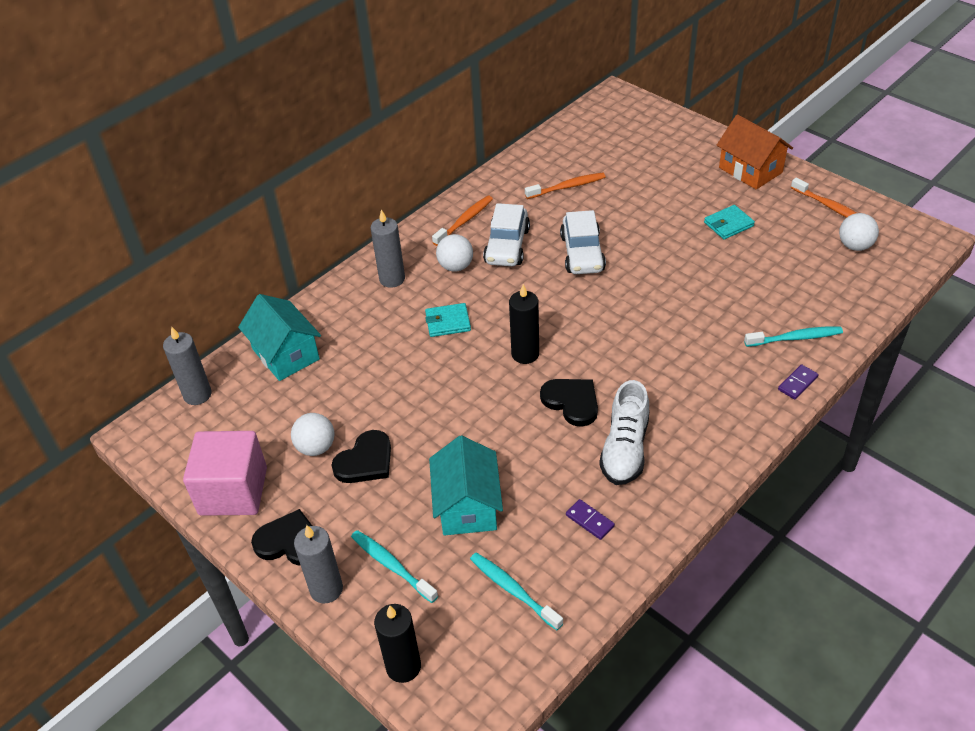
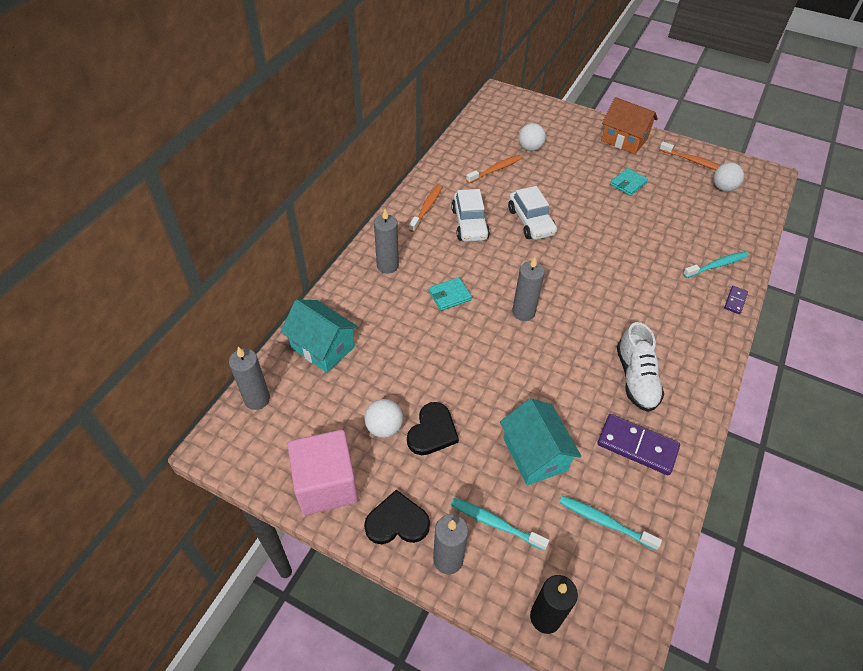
camera: 20 degrees left, 5 degrees up
(455, 266) = (436, 247): white ball -> white ball (530, 148)
(525, 354) = (523, 312): black candle -> grey candle
(571, 402) = (577, 346): black heart -> none
(590, 520) = (637, 446): purple domino -> purple domino, size x1.94

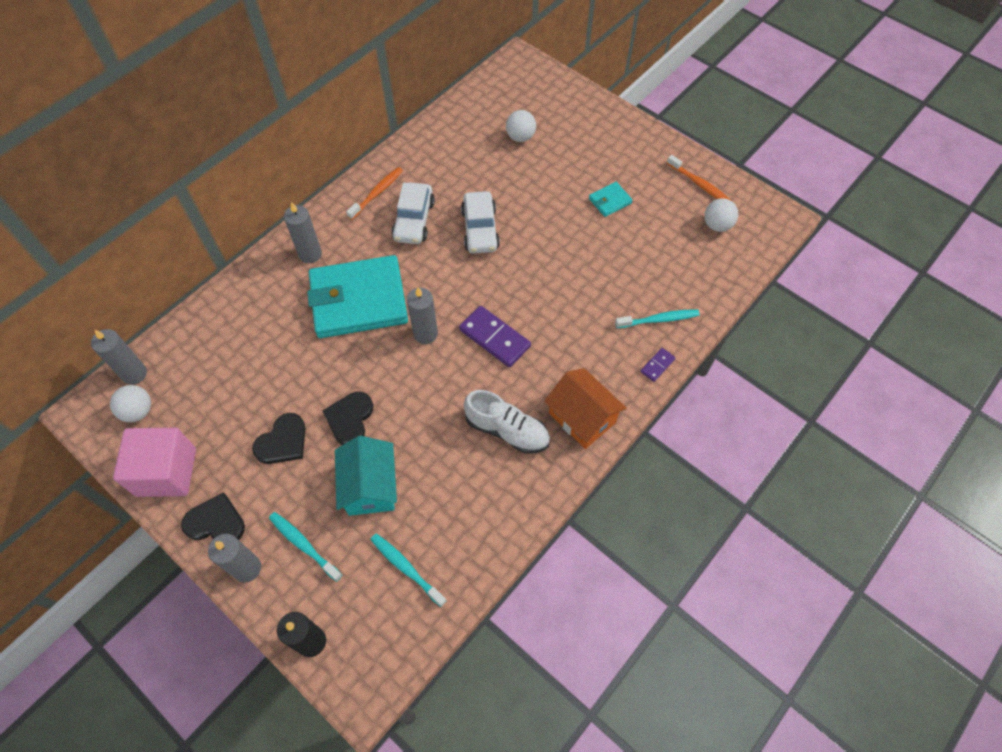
camera: 15 degrees right, 10 degrees up
(323, 347) = (214, 332): turquoise house -> none
(384, 427) = (240, 428): white ball -> white ball (138, 411)
(449, 295) = (359, 300): turquoise wallet -> turquoise wallet, size x2.45
(488, 398) = (350, 419): none -> black heart
(495, 169) = (470, 158): orange toothbrush -> none
(624, 140) = (633, 143): orange house -> orange house (582, 417)
(636, 378) = (507, 430): white shoe -> white shoe turned 75 degrees counterclockwise
(637, 446) = (474, 501): purple domino -> purple domino (495, 338)

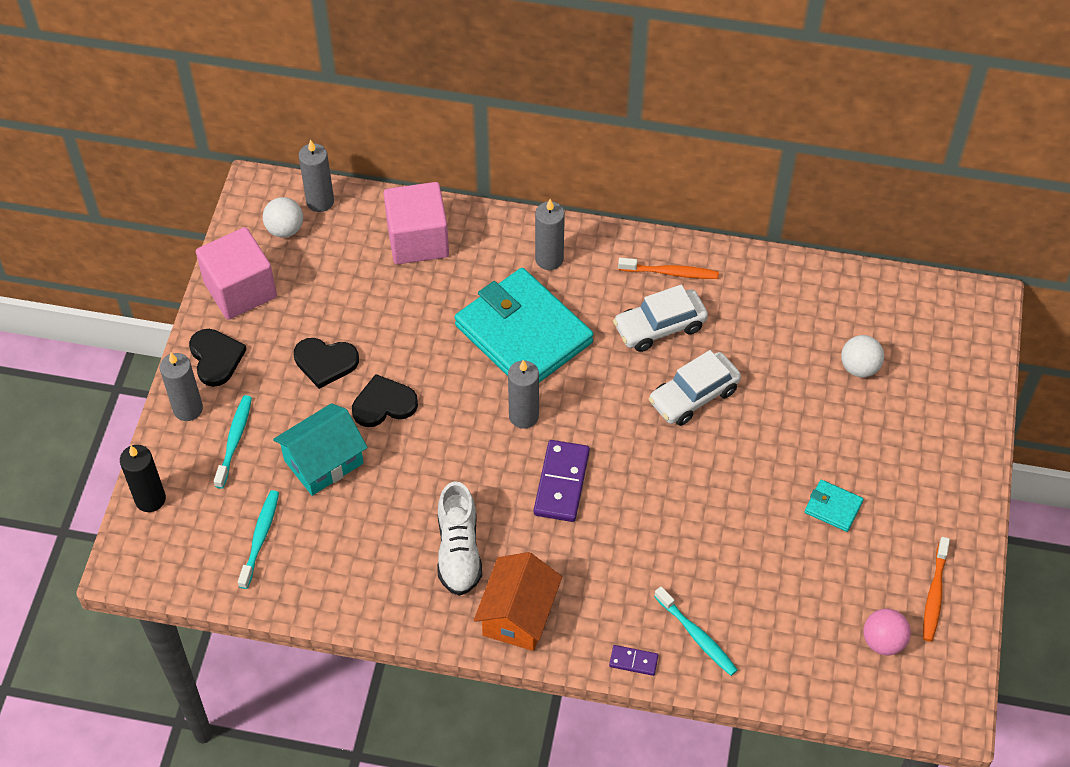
camera: 60 degrees right, 5 degrees down
(226, 326) = (418, 240): none -> pink cube
(717, 225) = (883, 641): white ball -> pink ball

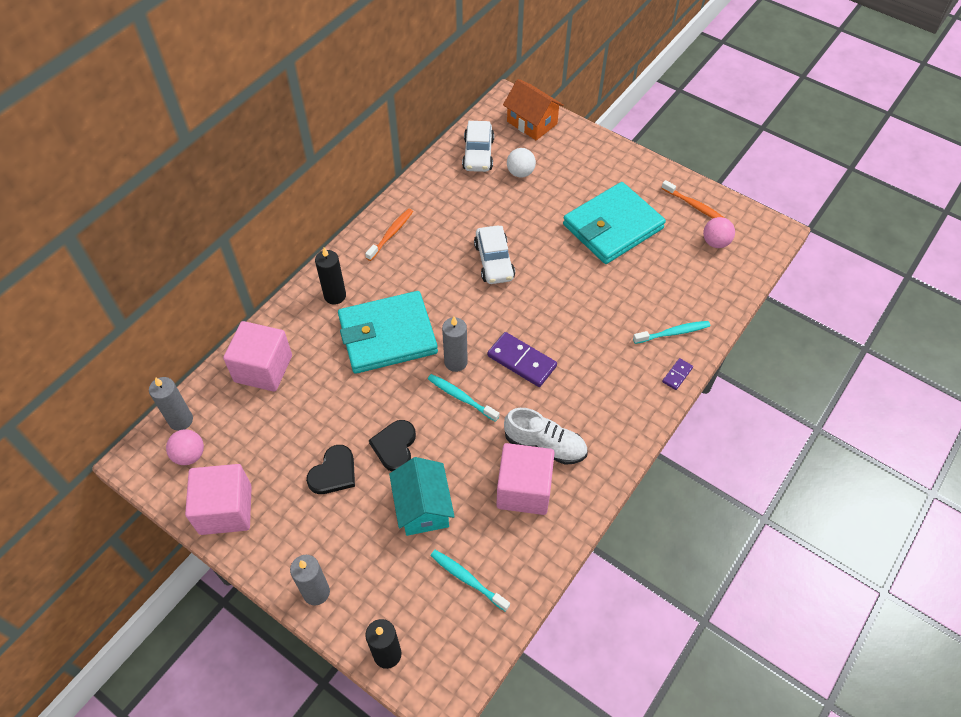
camera: 65 degrees left, 0 degrees up
(216, 358) = (280, 552): black heart -> none
(234, 440) = (367, 566): turquoise toothbrush -> turquoise toothbrush (461, 397)
(285, 229) = (189, 455): white ball -> pink ball
(391, 551) = (524, 489): none -> pink cube
(518, 615) = (613, 428): orange house -> orange house (532, 123)
(549, 259) = (335, 296): grey candle -> black candle
(659, 327) = (430, 257): white car -> white car (478, 154)
(833, 507) = (613, 227): turquoise wallet -> turquoise wallet, size x2.45

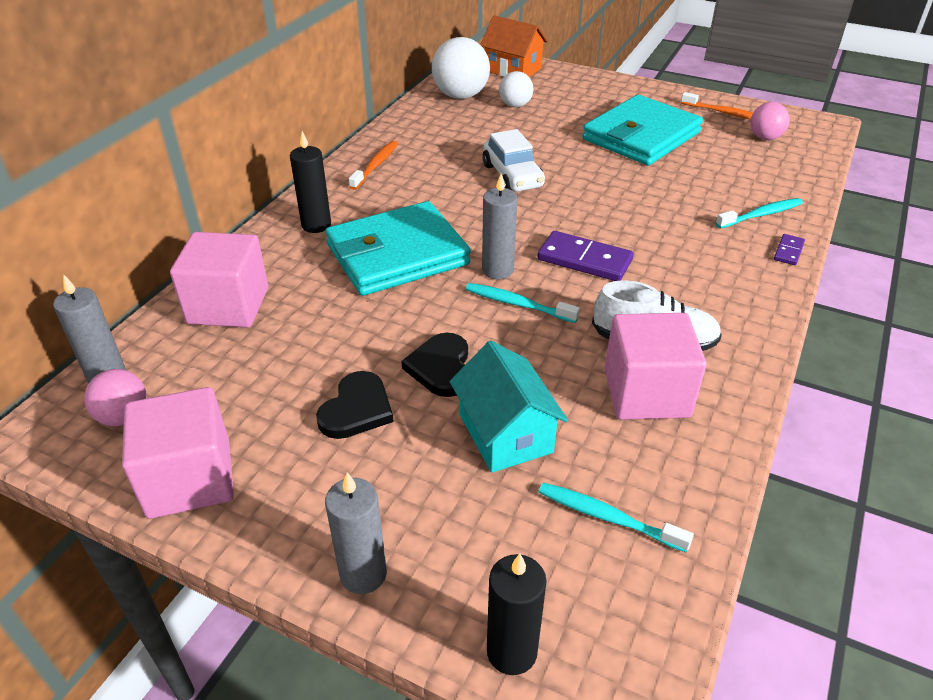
camera: 10 degrees left, 15 degrees down
(478, 154) = (460, 96): white car -> white ball

